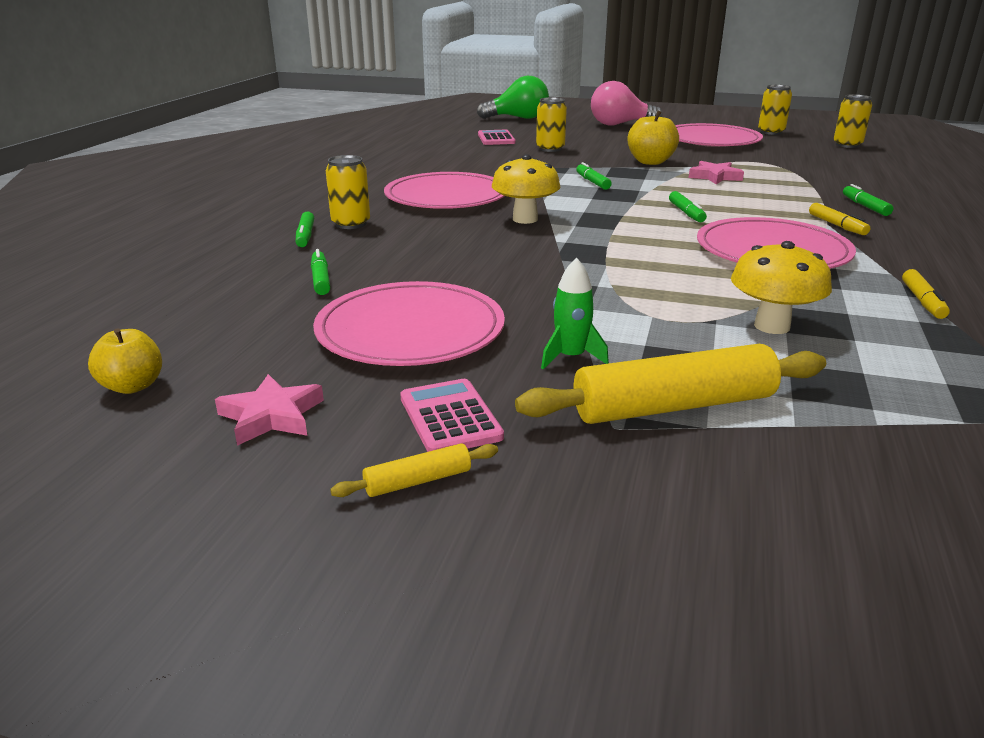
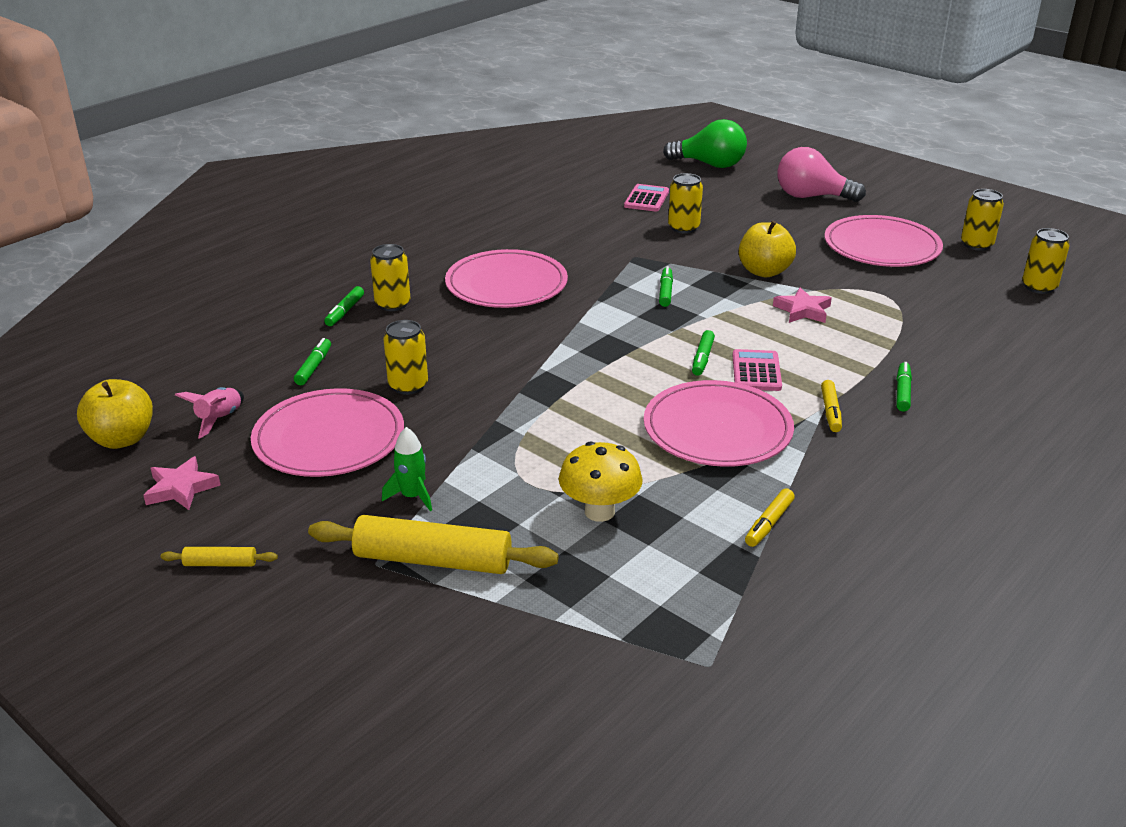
camera: 25 degrees right, 5 degrees up
(133, 386) = (122, 439): yellow apple -> yellow apple, size x1.52
(253, 341) = (219, 419): none -> pink rocket
(444, 275) = (408, 386): none -> yellow can
(450, 417) = (282, 523): pink calculator -> pink calculator (756, 371)
(525, 219) = (543, 332): yellow mushroom -> none

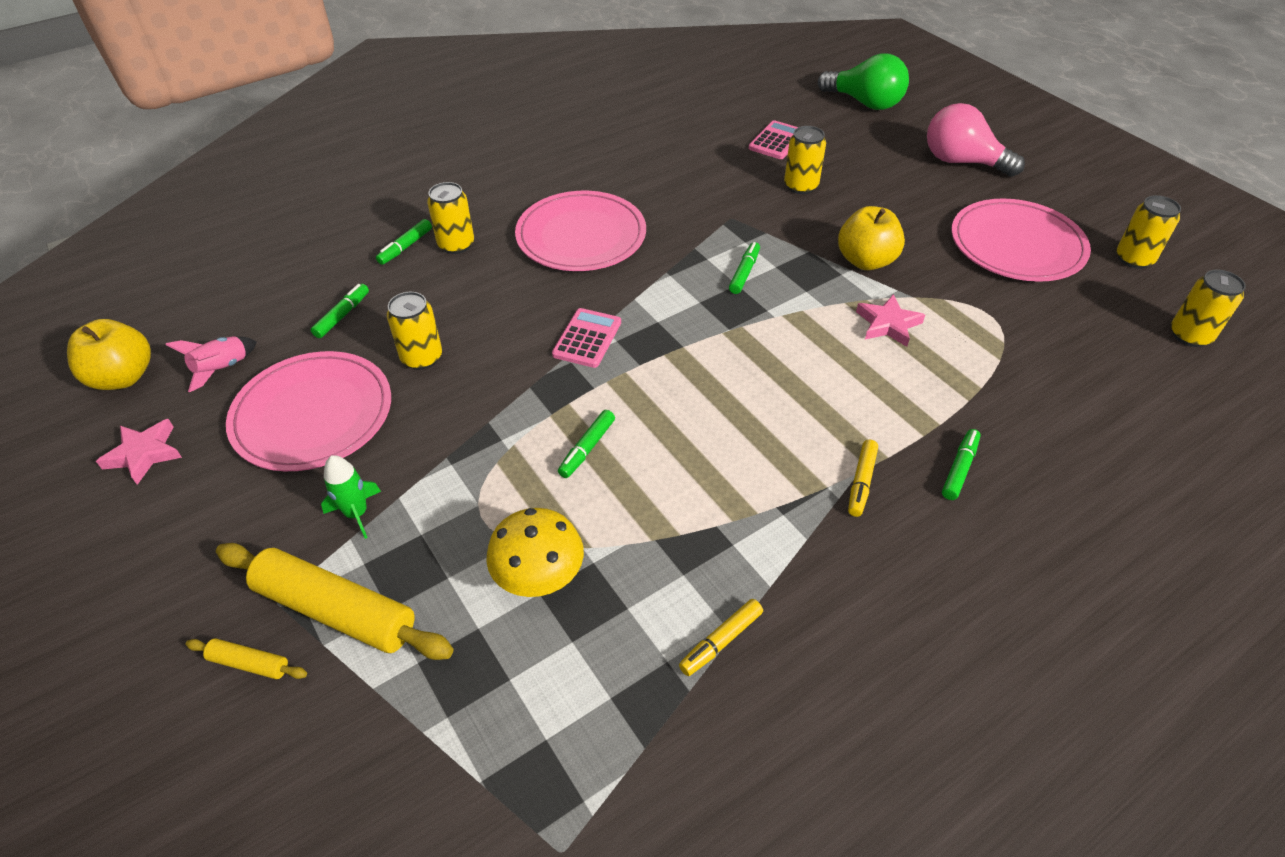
camera: 15 degrees right, 15 degrees up
(220, 563) = (131, 565): yellow rolling pin -> yellow rolling pin (249, 663)
(702, 358) = (746, 375): green marker -> green marker (587, 448)
(717, 429) = (720, 483): pink plate -> none
(756, 371) = (799, 405): pink calculator -> pink calculator (587, 338)

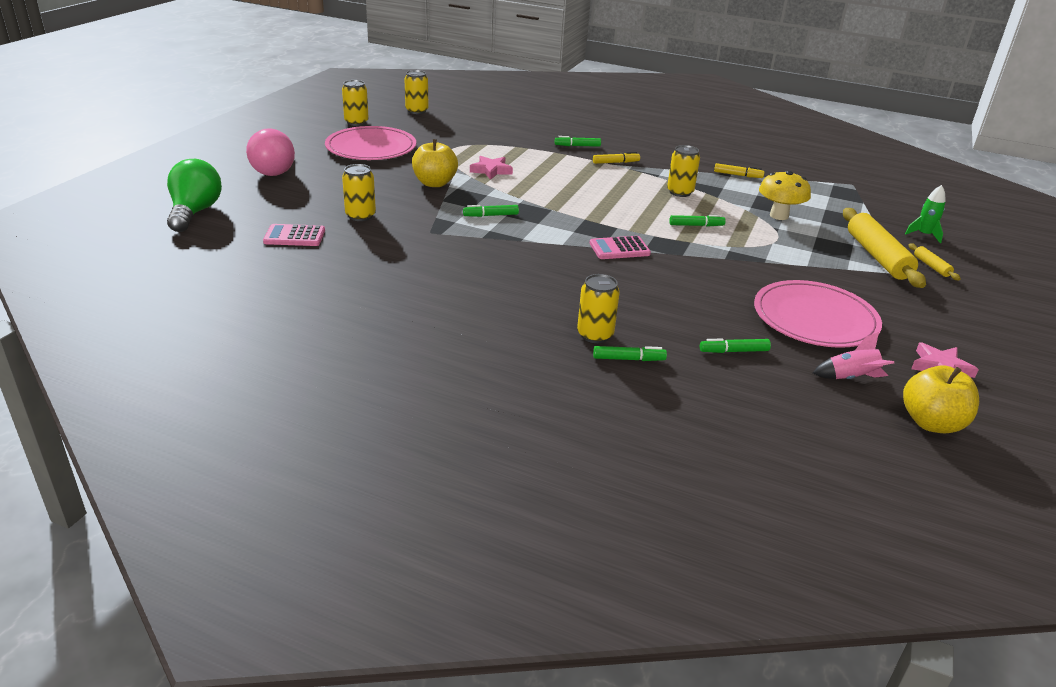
camera: 125 degrees left, 15 degrees down
(356, 513) = (834, 273): green rocket -> green rocket (924, 235)
(422, 357) = (717, 299): yellow can -> yellow can (680, 192)
(581, 236) = (518, 283): pink plate -> none

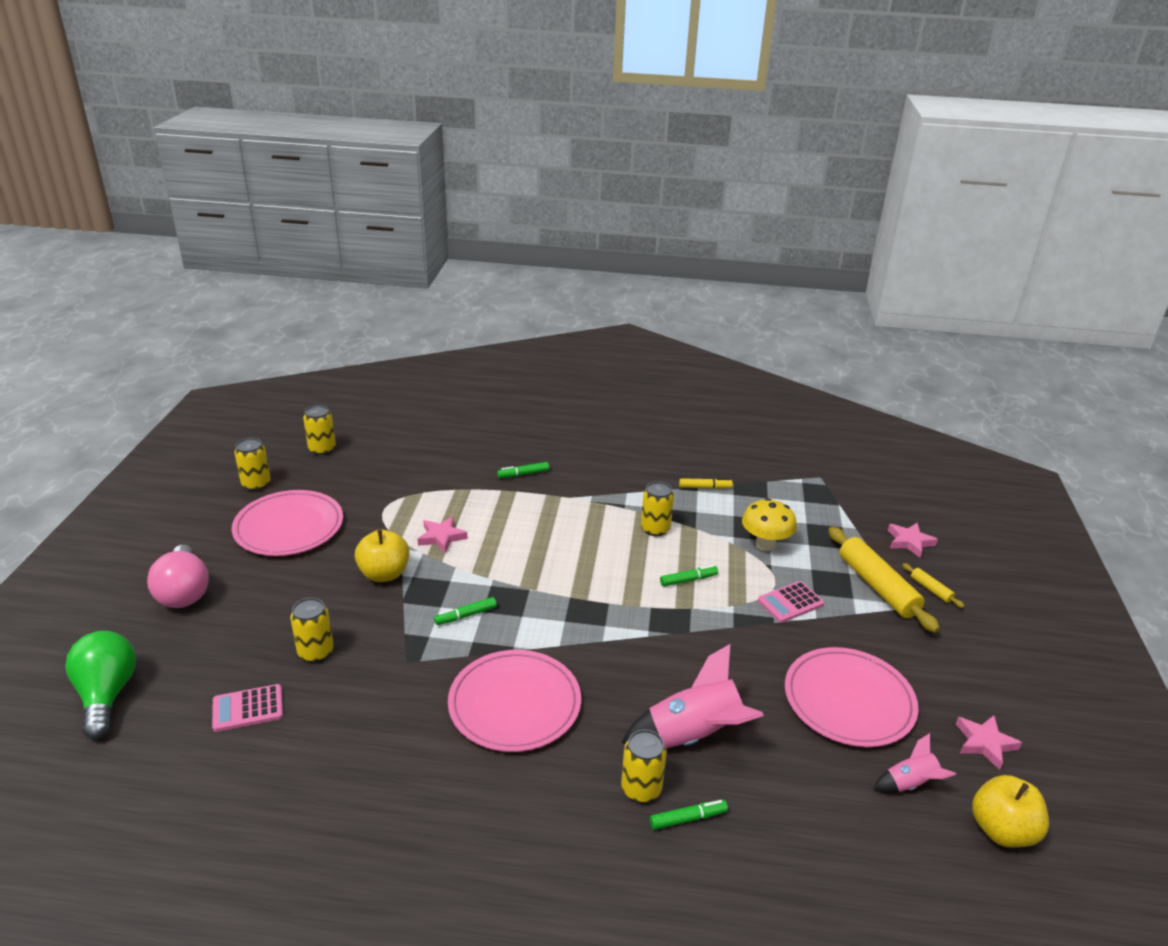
camera: 15 degrees left, 0 degrees up
(508, 269) = (514, 703): none -> pink plate
(616, 162) = (573, 494): yellow marker -> none
(619, 249) = (622, 638): pink calculator -> pink calculator (790, 602)
(657, 314) = (693, 736): none -> pink rocket
(733, 351) = (787, 775): green marker -> none
(924, 235) = (909, 542): green rocket -> pink star

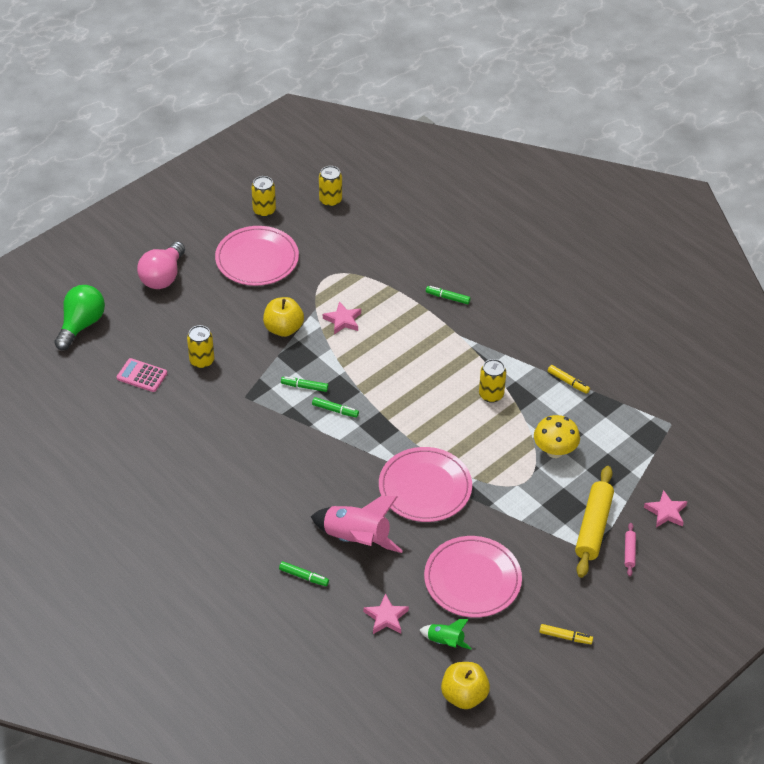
camera: 40 degrees right, 15 degrees up
(514, 703) = (278, 459): pink plate -> pink plate (425, 487)
(641, 789) = (296, 547): yellow can -> none
(688, 580) = (468, 445): green marker -> green marker (335, 410)
(790, 602) = (517, 500): pink calculator -> none
(910, 784) = (445, 642): pink rocket -> green rocket
(931, 589) = (629, 552): yellow rolling pin -> pink rolling pin
(984, 743) = (521, 654): pink star -> pink star (386, 617)
(993, 698) = (565, 637): none -> yellow marker

